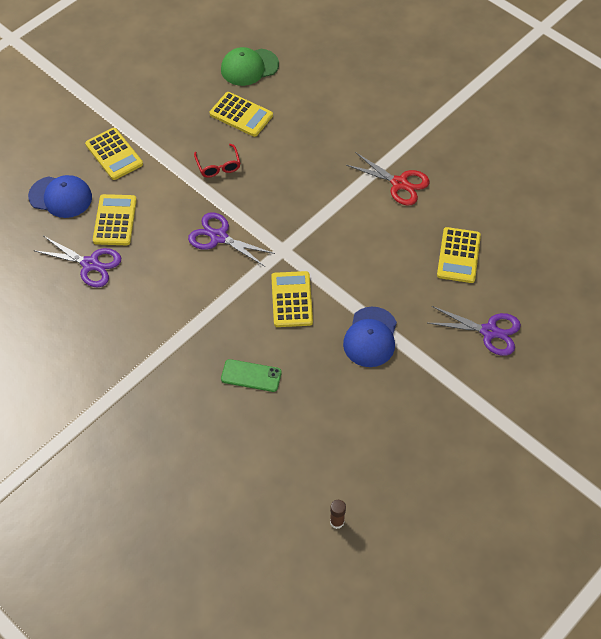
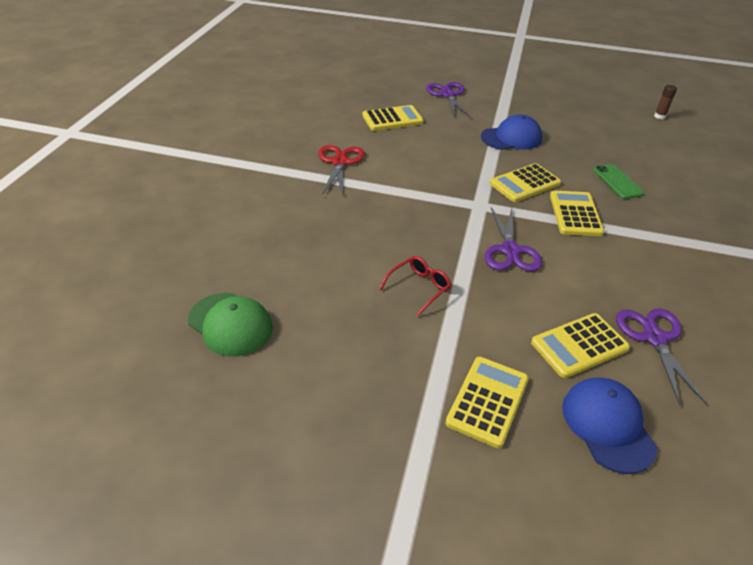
camera: 120 degrees left, 15 degrees down
(241, 115) = (324, 299): yellow calculator -> yellow calculator (575, 214)

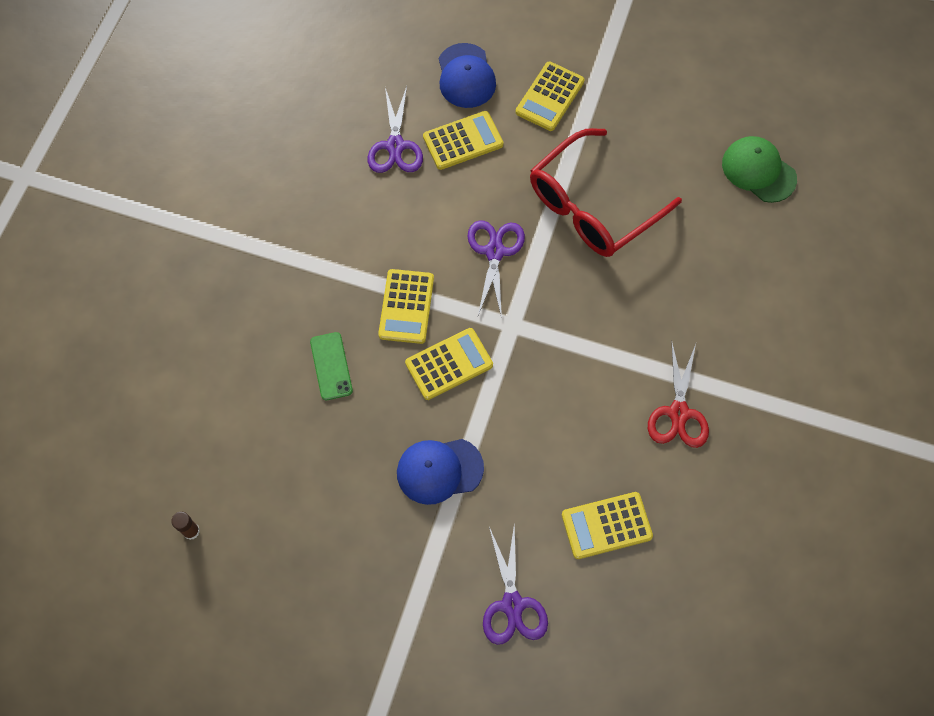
camera: 175 degrees left, 25 degrees up
(419, 288) = (593, 206): red glasses -> red glasses, size x2.32

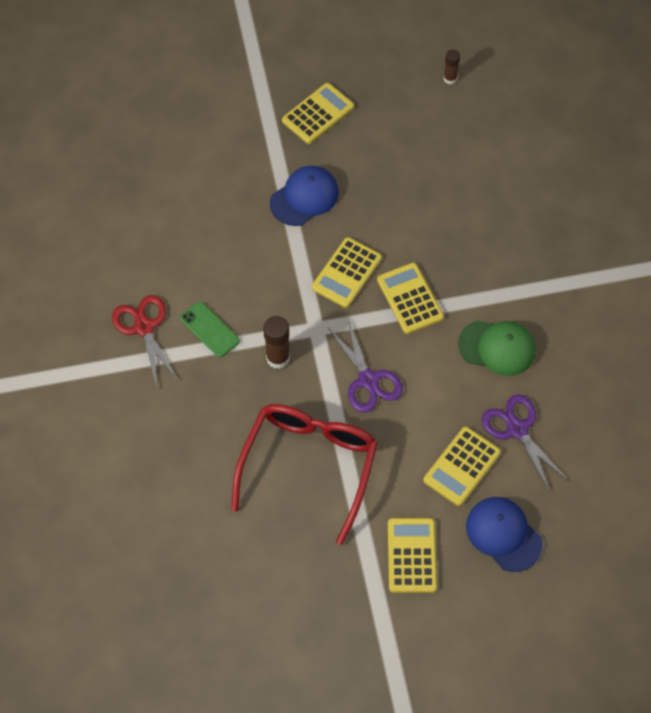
camera: 150 degrees right, 5 degrees down
(331, 366) = (435, 226): green phone -> green phone (210, 329)
(513, 605) = (199, 142): purple scissors -> none
(565, 315) = (278, 358): none -> brown glue stick
(606, 525) = (159, 222): yellow calculator -> yellow calculator (318, 114)
(758, 171) = (174, 583): green cap -> green cap (497, 347)

